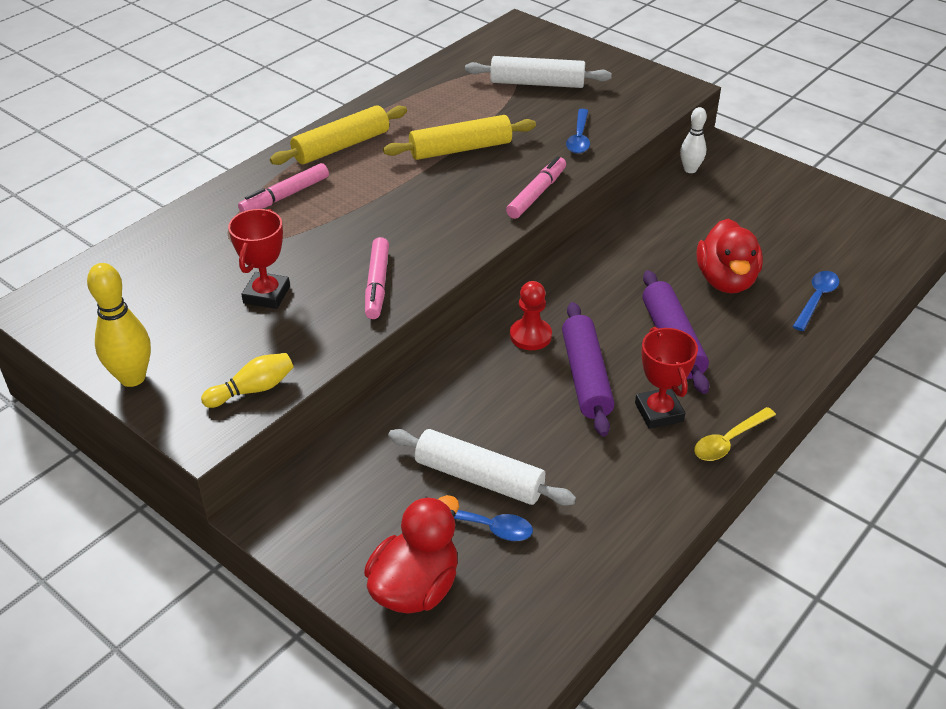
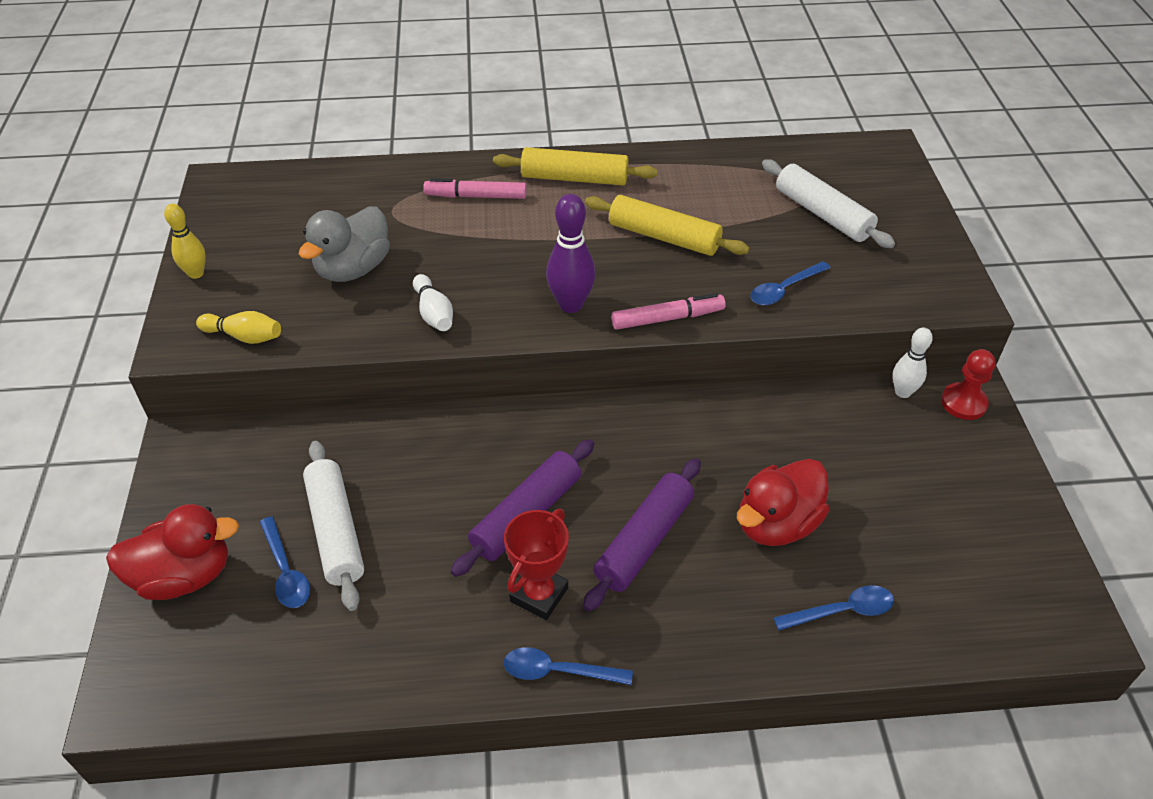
camera: 45 degrees right, 5 degrees up
(132, 378) = (196, 273): yellow bowling pin -> yellow bowling pin, size x0.66
(266, 295) = (353, 269): red trophy -> grey duck
(377, 284) = (434, 313): pink marker -> white bowling pin
(463, 222) = (571, 304): none -> purple bowling pin
(530, 336) = (535, 445): red pawn -> red pawn (963, 403)
(728, 441) = (557, 671): yellow spoon -> blue spoon

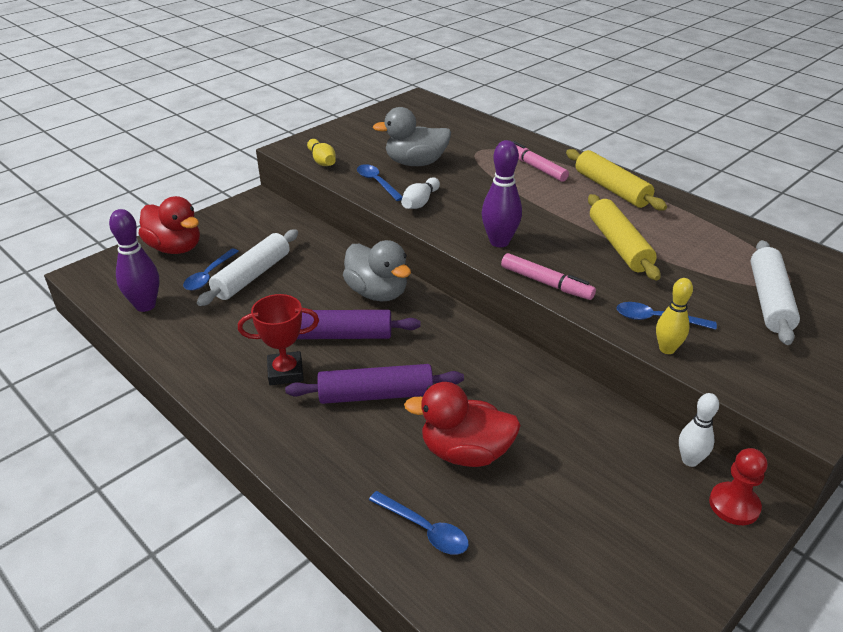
camera: 50 degrees right, 10 degrees down
(196, 273) = (346, 127): yellow bowling pin -> yellow bowling pin (667, 349)
(274, 666) = (145, 305): none -> purple bowling pin
(490, 443) = (377, 293): none -> grey duck
(557, 671) = (236, 410): blue spoon -> blue spoon (377, 182)

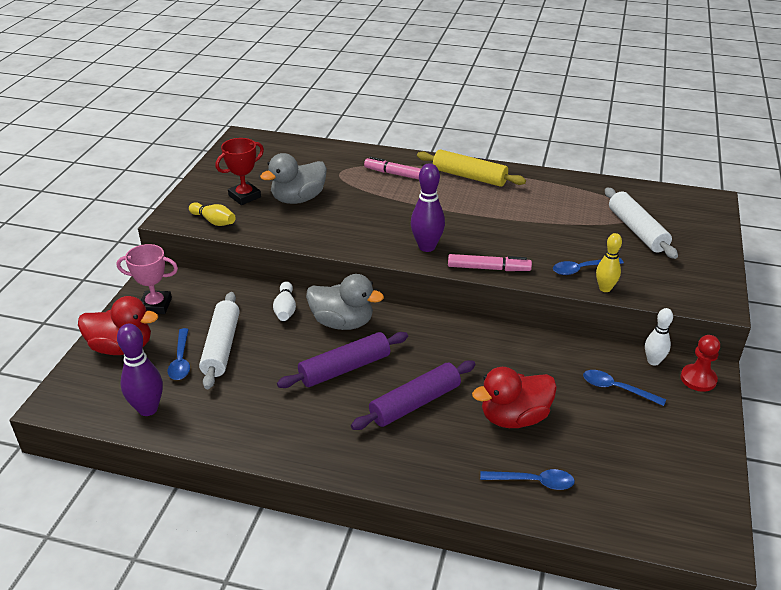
camera: 30 degrees left, 0 degrees up
(233, 223) = (155, 305): none -> pink trophy
(285, 372) = (329, 415): red trophy -> red trophy (244, 196)
(377, 182) = (282, 227): blue spoon -> blue spoon (616, 388)
(420, 202) = (335, 233): white bowling pin -> white bowling pin (285, 309)
(619, 245) = (512, 221): yellow rolling pin -> none

